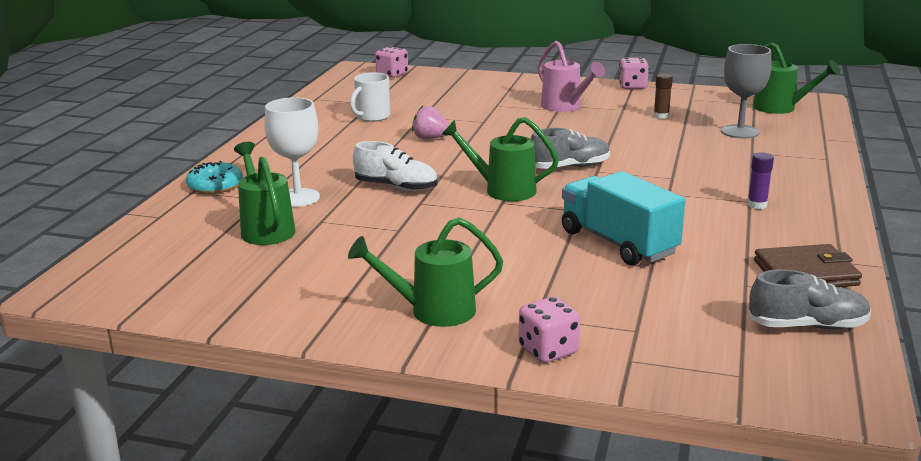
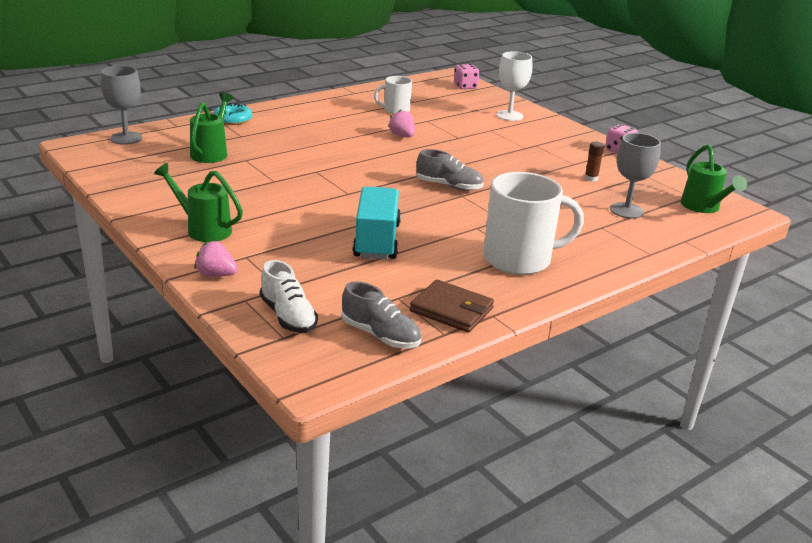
camera: 35 degrees right, 5 degrees up
(121, 254) = (126, 138): none -> grey goblet
(298, 198) = (259, 142): white goblet -> white goblet (509, 116)
(396, 187) = (321, 157): white shoe -> white shoe (288, 316)
(503, 190) = (377, 183): green watering can -> none
(548, 350) = (216, 275): pink dice -> pink strawberry
(565, 107) = (535, 147): pink watering can -> none
(757, 205) = (519, 259): purple glue stick -> white mug

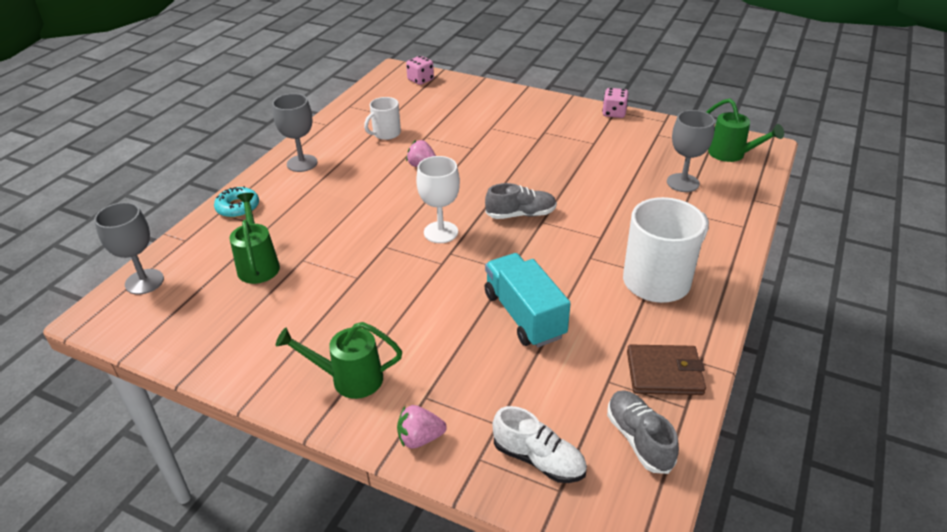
camera: 25 degrees left, 10 degrees up
(308, 109) = (302, 163): none -> grey goblet
(380, 335) = (639, 439): grey shoe -> grey shoe turned 120 degrees counterclockwise
(509, 116) = (490, 103): white goblet -> white goblet (441, 232)
(591, 178) = (623, 155): brown glue stick -> none

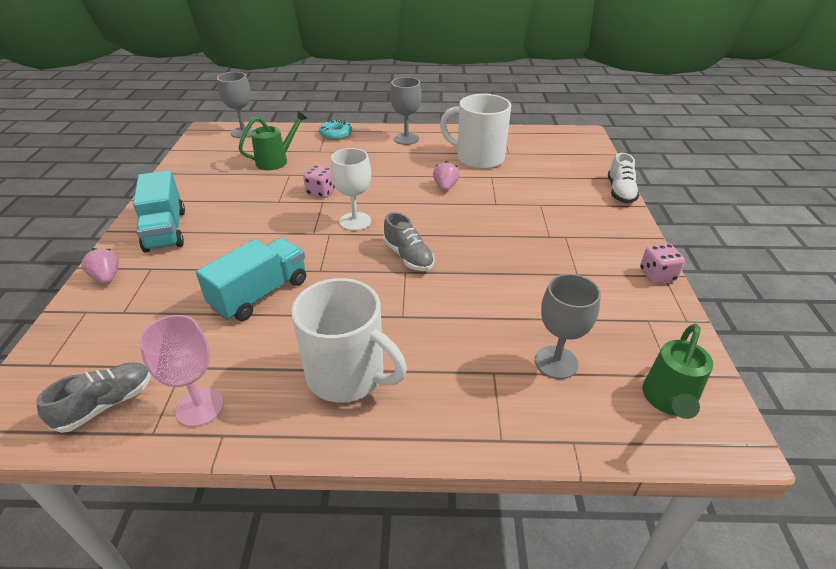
camera: 65 degrees right, 0 degrees up
(349, 379) = (165, 230): green watering can -> turquoise truck
(386, 133) = (478, 158): white mug -> white mug, size x1.85
(420, 80) = (582, 149): pink dice -> pink dice (321, 192)
(539, 459) = (83, 344): white shoe -> white shoe (620, 192)
(664, 373) = (200, 407): brown wallet -> pink goblet

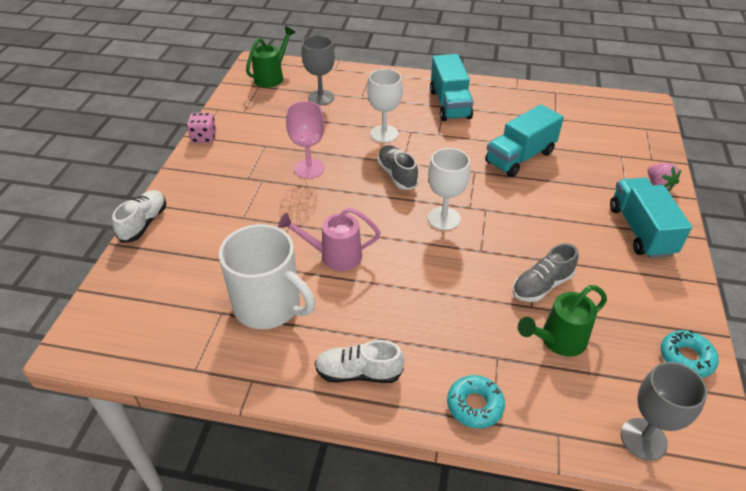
camera: 170 degrees left, 5 degrees up
(106, 404) = (590, 106): grey shoe -> grey shoe (541, 285)
(192, 161) = (686, 358): none -> turquoise donut
(200, 407) = (534, 99): pink goblet -> pink goblet (309, 168)
(321, 192) = (484, 266): pink dice -> none
(348, 375) = (449, 104): white mug -> turquoise truck
(406, 139) = (358, 373): grey goblet -> white shoe
(437, 307) = (384, 134): none -> white goblet
(445, 187) = (334, 256): pink strawberry -> pink watering can

